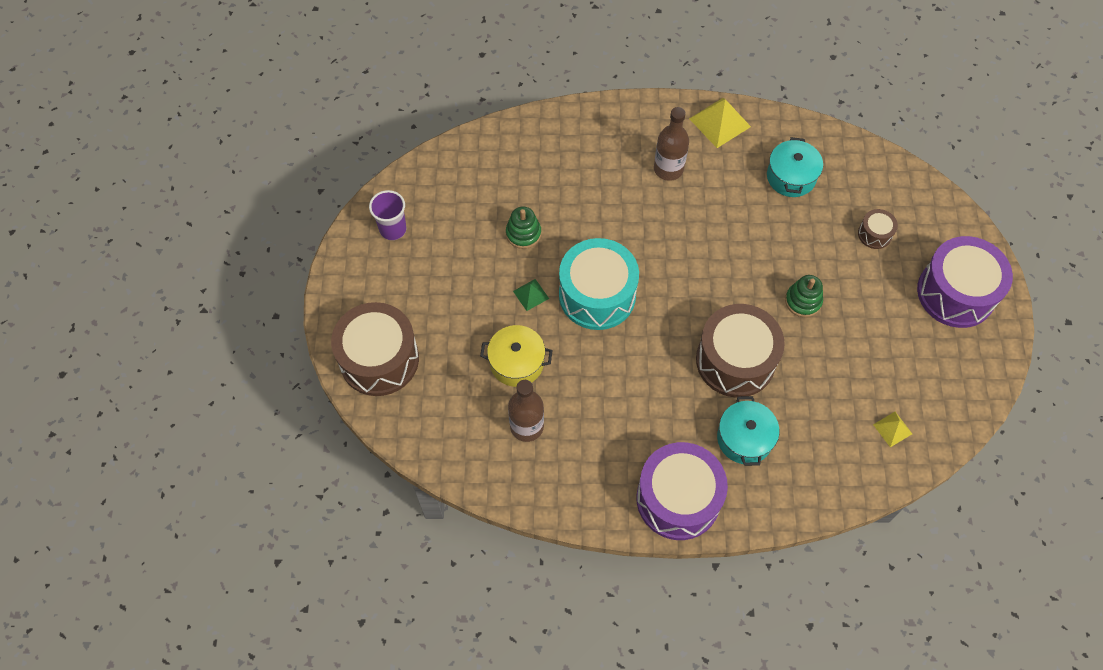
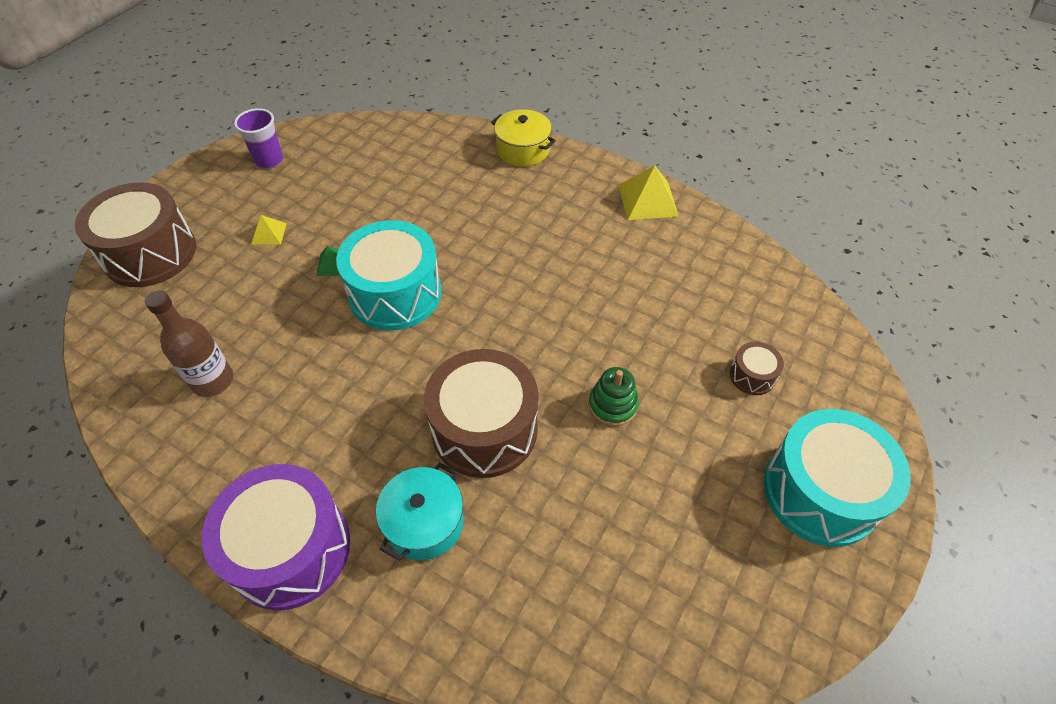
camera: 30 degrees right, 10 degrees down
(517, 362) = (262, 316): yellow pot -> yellow pot (523, 150)
(523, 233) = (376, 211): green stacking toy -> none
(668, 169) = (562, 217): brown bottle -> none
(791, 177) = (690, 277): turquoise pot -> none
(892, 429) = (621, 619): yellow pyramid -> yellow pyramid (269, 233)
(955, 293) = (820, 492): purple drum -> turquoise drum

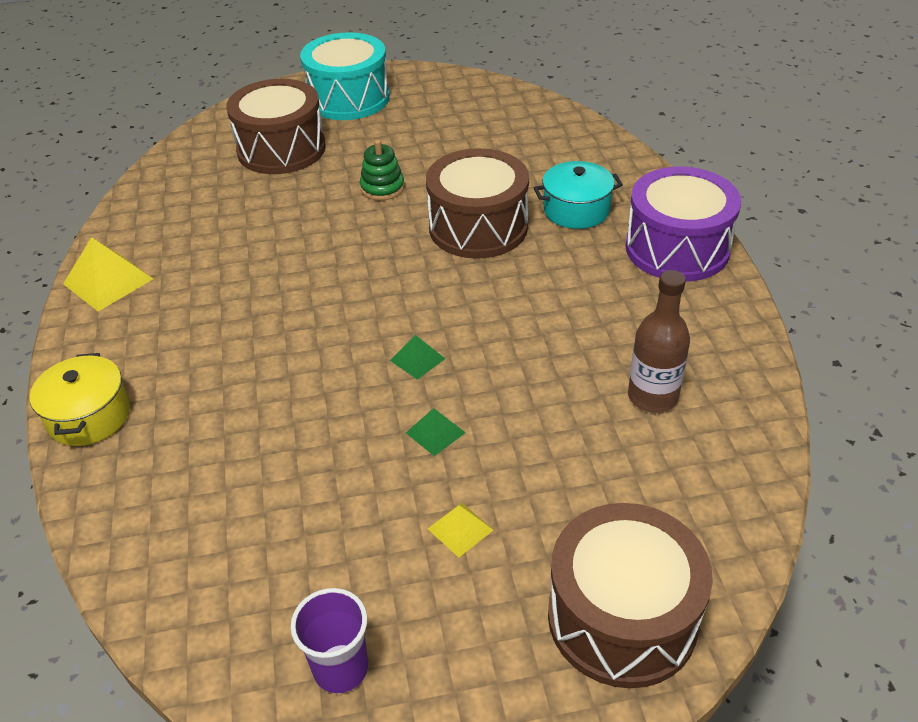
camera: 130 degrees left, 10 degrees down
(395, 293) = (417, 359): turquoise drum -> green pyramid
(752, 376) = (281, 149): brown drum -> brown drum, size x2.22

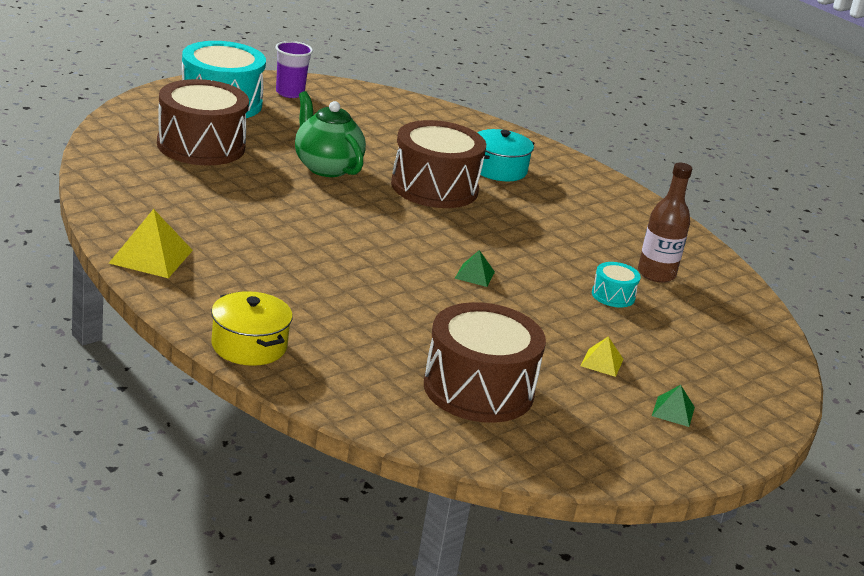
camera: 35 degrees left, 15 degrees down
(340, 668) = (598, 443): purple cup -> purple cup (290, 93)
(382, 188) = (326, 167): green stacking toy -> green teapot
(435, 432) = (532, 314): green pyramid -> green pyramid (673, 411)
(565, 421) = (613, 295): none -> turquoise drum
(622, 617) = (740, 386): brown drum -> brown drum (478, 389)
(677, 248) = (594, 187): purple drum -> none

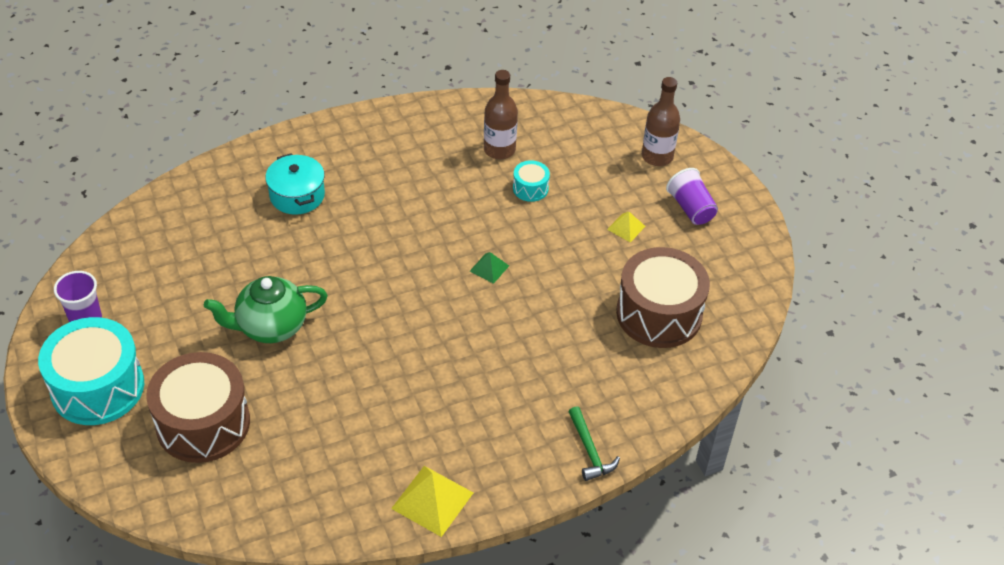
camera: 70 degrees left, 20 degrees up
(249, 346) = (590, 450): yellow pot -> green hammer
(434, 187) = (326, 253): brown drum -> none
(673, 411) = (691, 208): green pyramid -> purple cup
(742, 383) = (657, 156): none -> brown bottle

